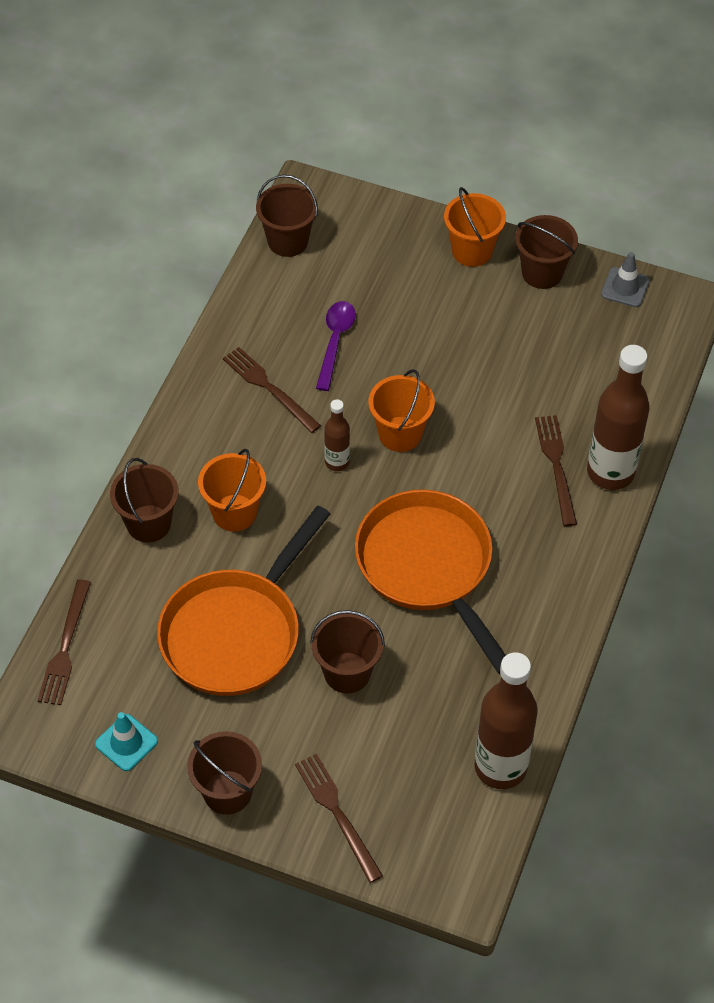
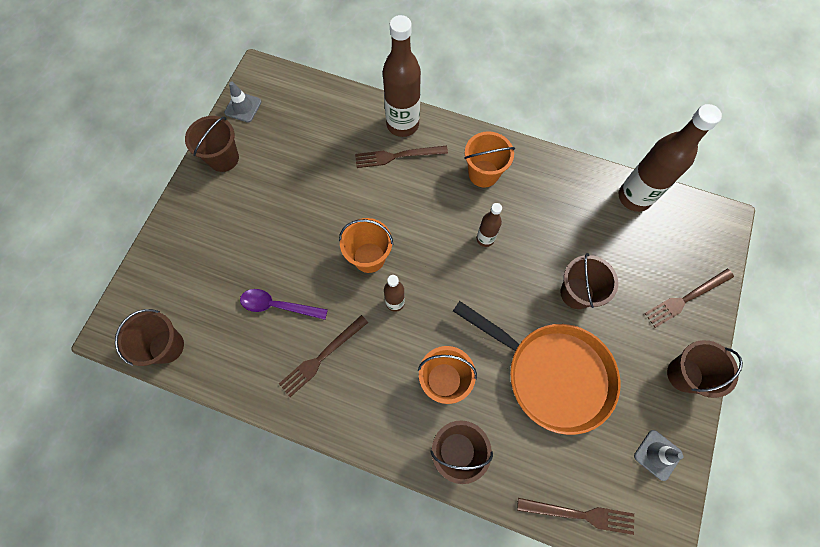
camera: 90 degrees left, 15 degrees up
(126, 743) = (657, 455): turquoise traffic cone -> grey traffic cone
(428, 567) = (485, 239): orange pan -> brown bottle
(472, 251) = (196, 205): orange bucket -> orange bucket (483, 173)

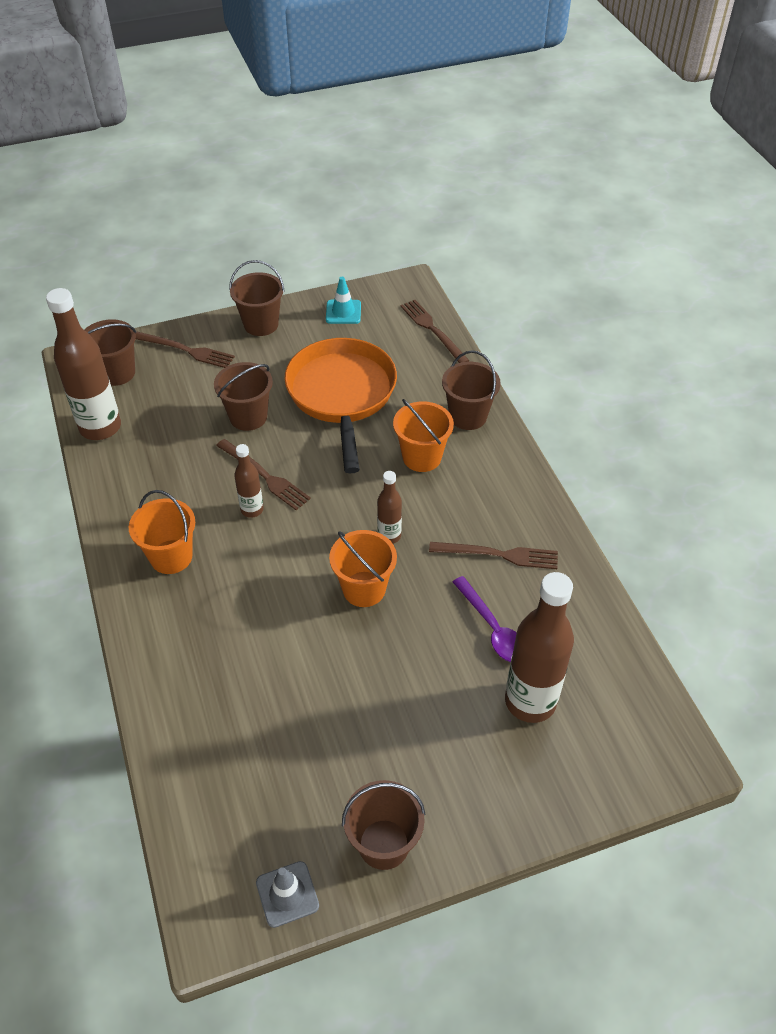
camera: 130 degrees left, 20 degrees down
(166, 346) = (635, 692): brown bucket -> brown bucket (117, 373)
(397, 156) = (214, 651): brown fork -> brown fork (264, 476)
(402, 124) = (163, 677): brown bottle -> brown bottle (530, 701)
(657, 455) = (343, 312): grey traffic cone -> turquoise traffic cone

